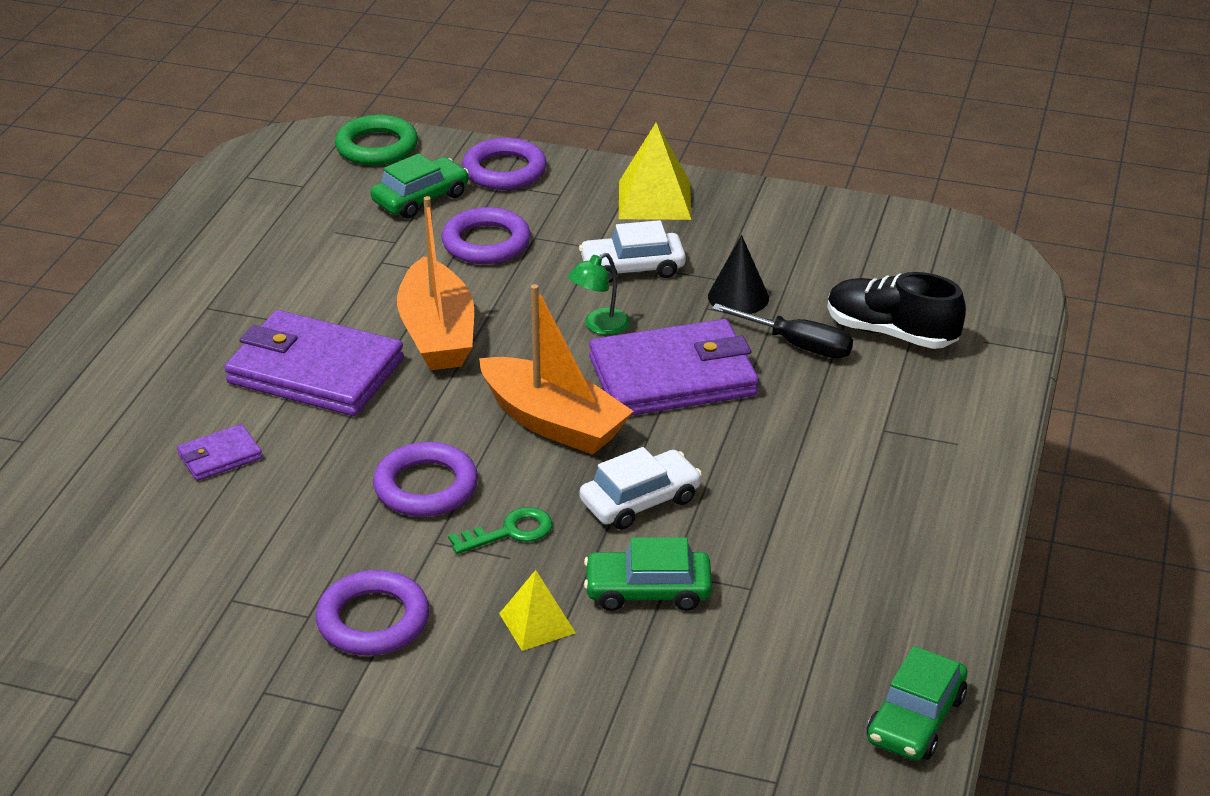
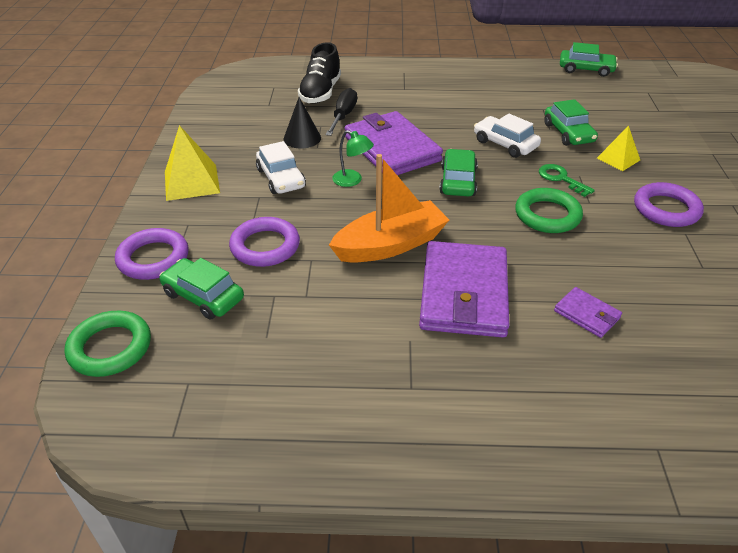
camera: 105 degrees left, 5 degrees up
(426, 487) = (547, 215): purple ring -> green ring
(553, 422) = (458, 181): orange boat -> green car

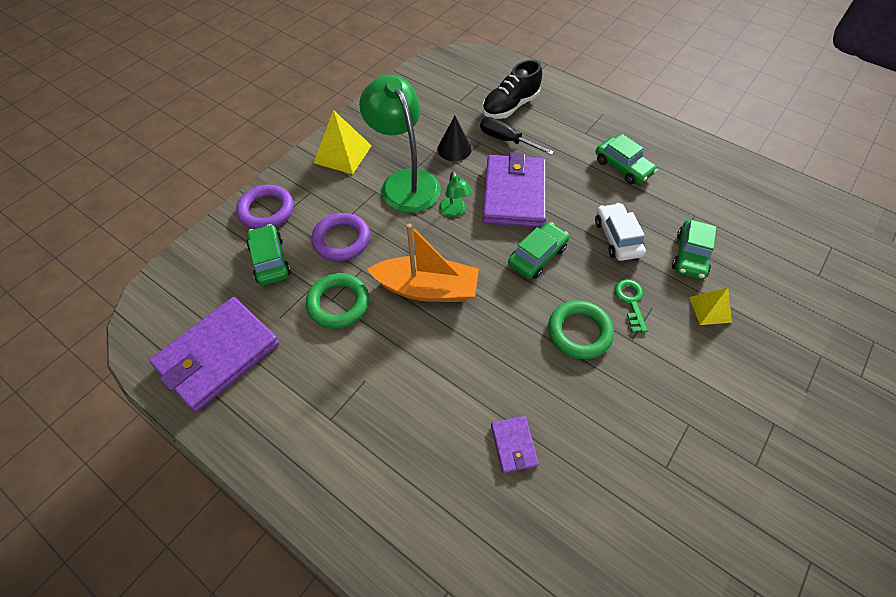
camera: 35 degrees right, 15 degrees up
(110, 348) = (189, 269): green ring -> green ring (338, 303)
(281, 178) = (405, 182): white car -> green lamp
(343, 116) = (506, 140): black screwdriver -> black screwdriver turned 105 degrees counterclockwise
(464, 293) = (439, 365): purple wallet -> purple wallet (218, 355)
(586, 69) = (791, 187): green car -> green car (623, 167)
(666, 209) = (698, 389): purple ring -> none

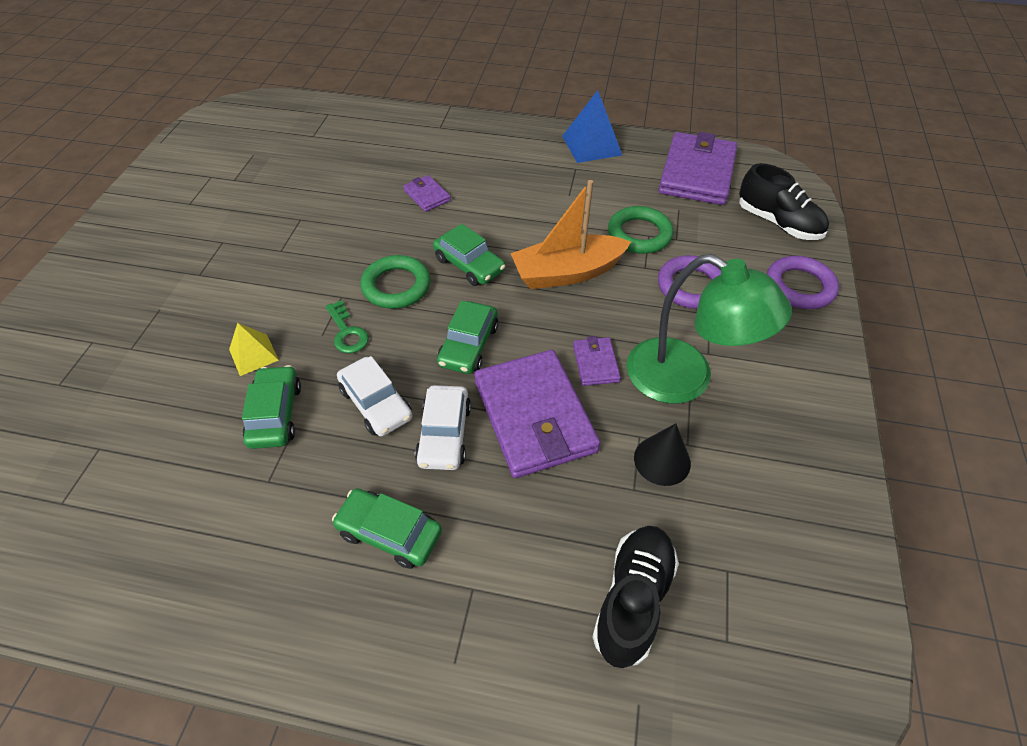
camera: 155 degrees right, 5 degrees down
(215, 268) = (778, 223): none -> black shoe
(270, 260) = (738, 245): green car -> green car (469, 264)
(284, 452) = (591, 145): none -> blue pyramid
(342, 154) = (799, 389): yellow pyramid -> none
(454, 211) = (595, 363): green lamp -> purple wallet
(506, 140) = (595, 512): black screwdriver -> none
(576, 203) = (444, 434): none -> white car

